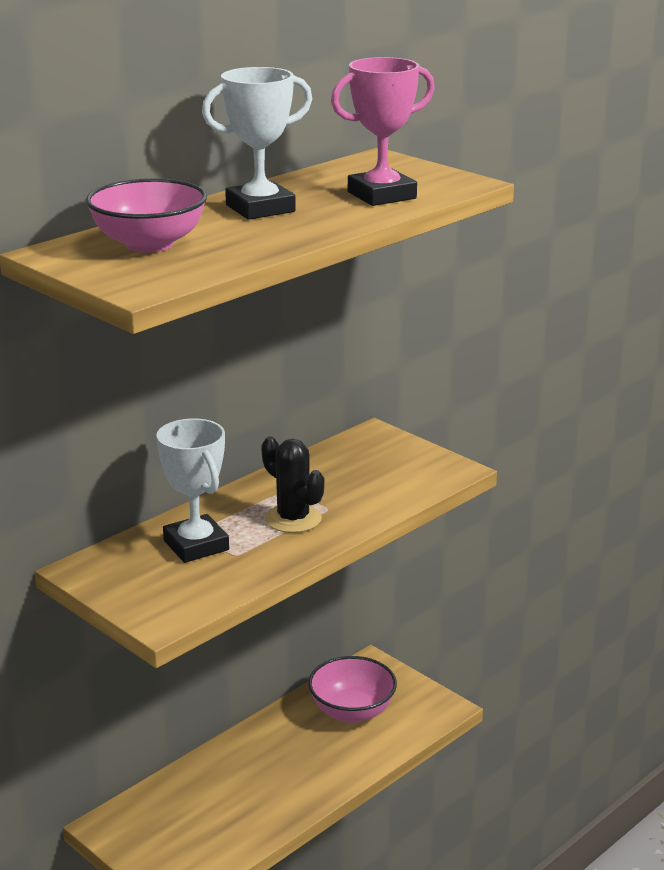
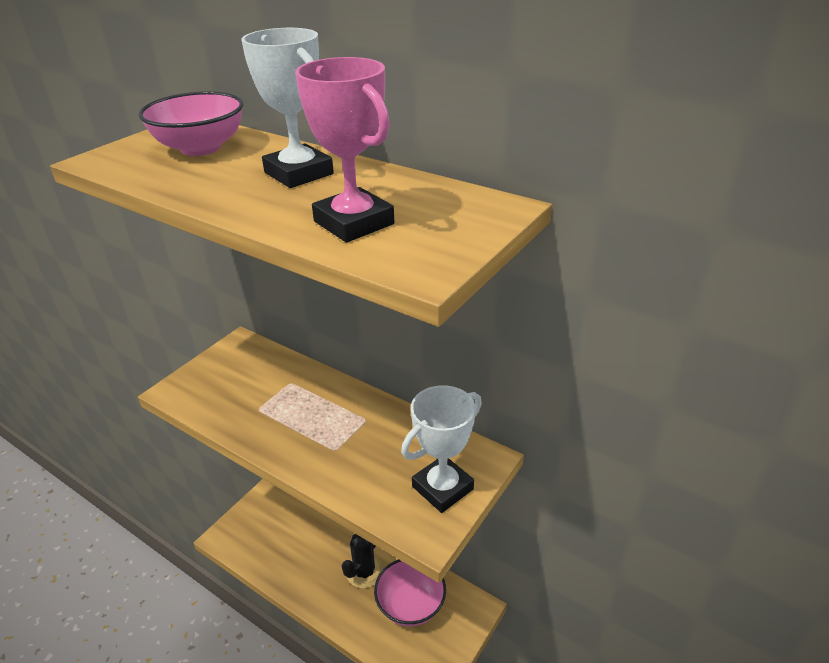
camera: 80 degrees right, 10 degrees up
(196, 545) = (271, 386): white trophy -> white trophy (442, 488)
(293, 519) = (315, 431): black cactus -> black cactus (364, 571)

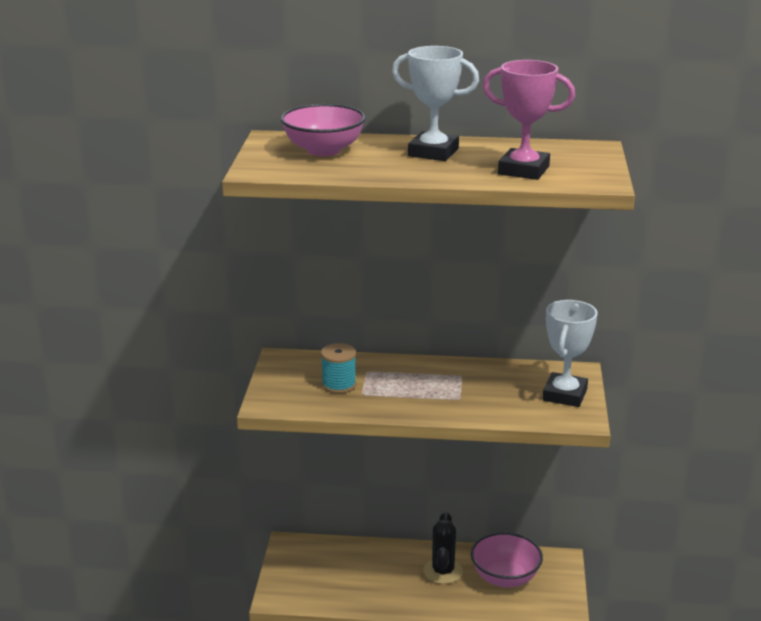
camera: 30 degrees left, 10 degrees down
(250, 390) = (339, 385): none -> turquoise spool

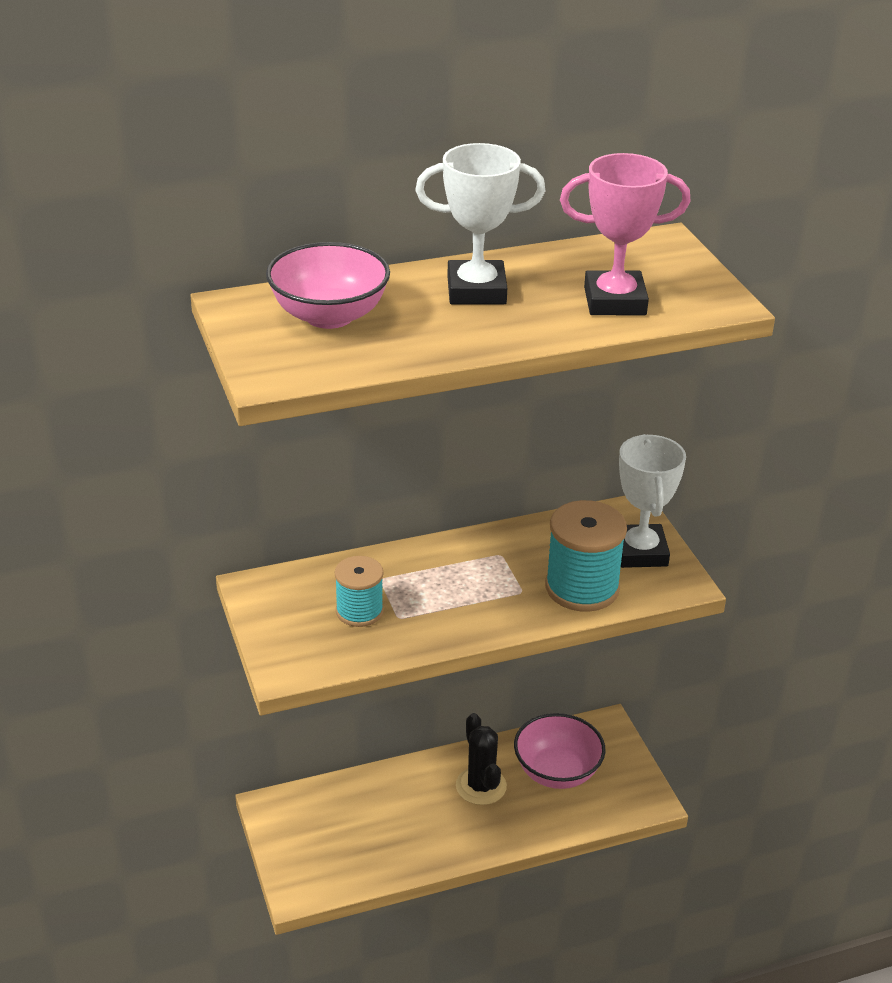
camera: 25 degrees left, 10 degrees up
(504, 405) = (582, 587): none -> turquoise spool

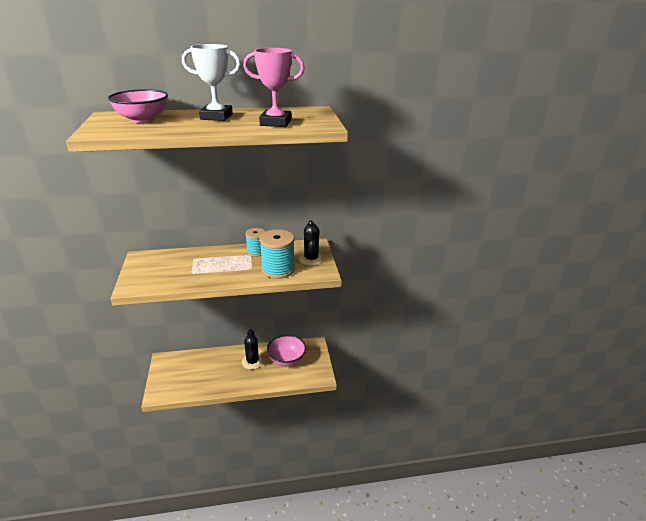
camera: 10 degrees right, 5 degrees down
(359, 611) = (176, 269): turquoise spool -> turquoise spool (256, 251)
(640, 552) = (311, 259): white trophy -> black cactus

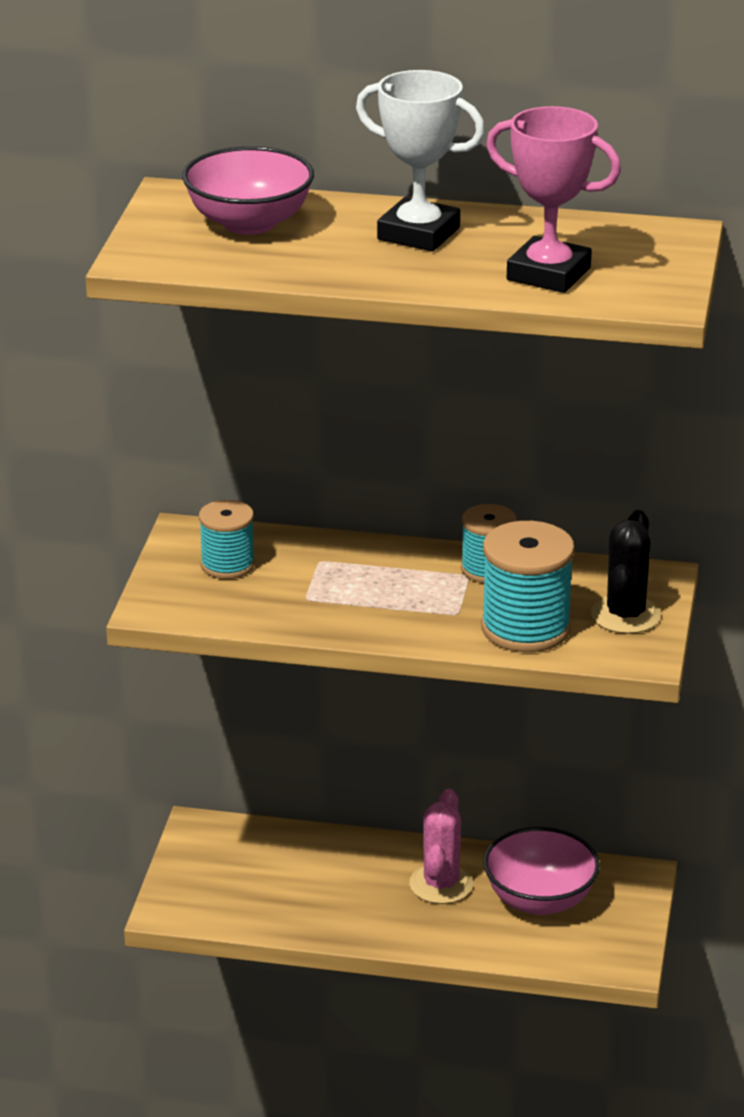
camera: 20 degrees right, 0 degrees up
(158, 265) = (227, 565): none -> turquoise spool
(252, 362) = (441, 884): black cactus -> pink cactus

